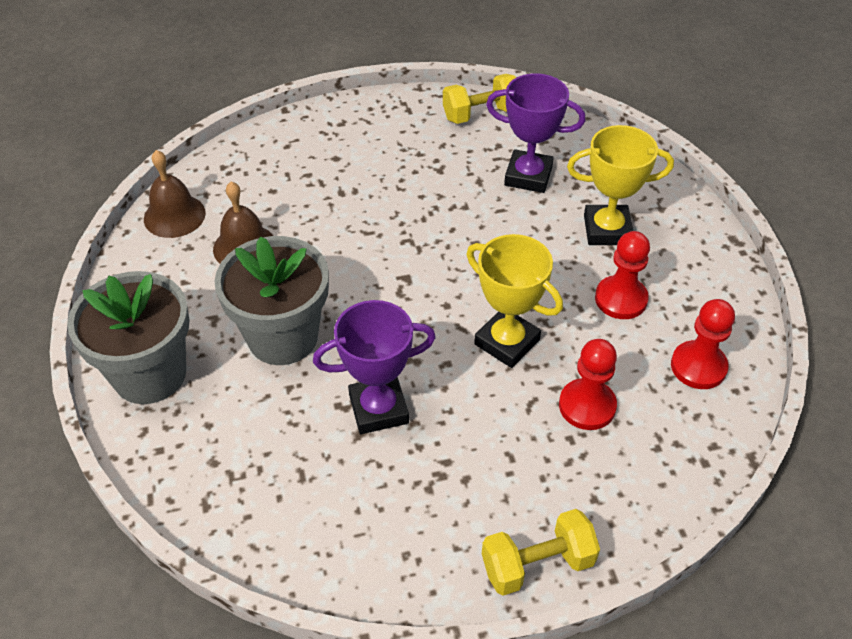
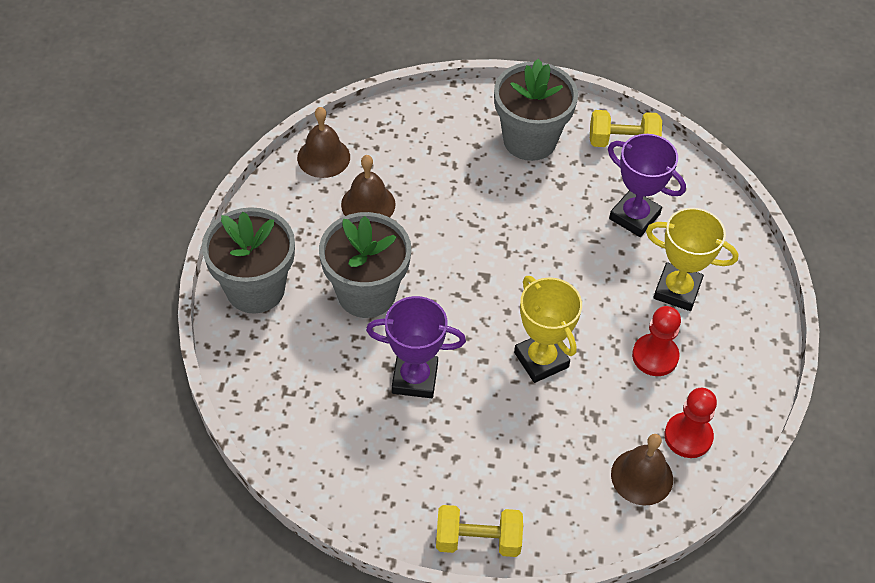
camera: 20 degrees right, 5 degrees up
(388, 138) = (529, 140): none -> grey flower pot
(587, 406) = (578, 435): red pawn -> none
(675, 425) = (642, 476): none -> brown bell

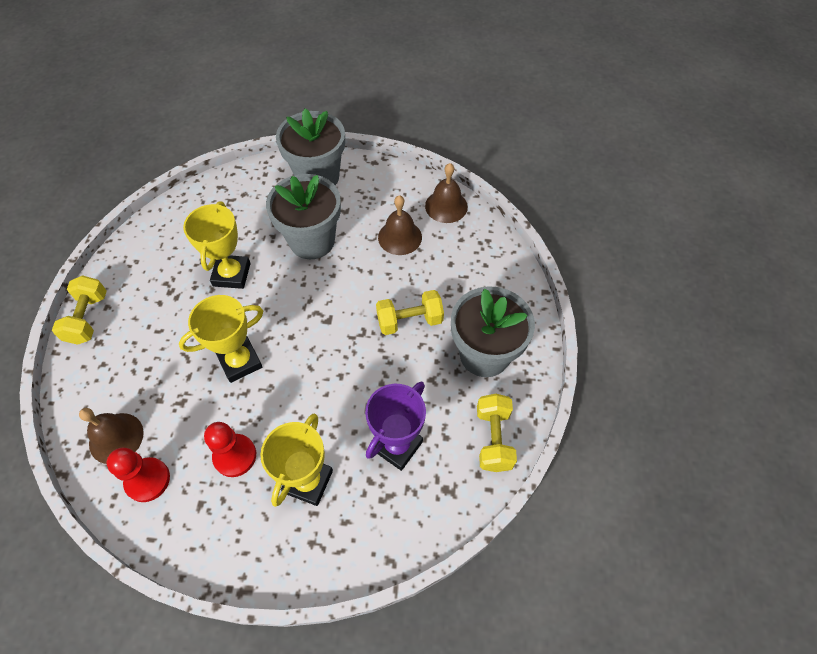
camera: 90 degrees right, 5 degrees up
(415, 378) = (231, 274): purple trophy -> yellow trophy
(488, 200) = (409, 321): none -> yellow dumbbell

